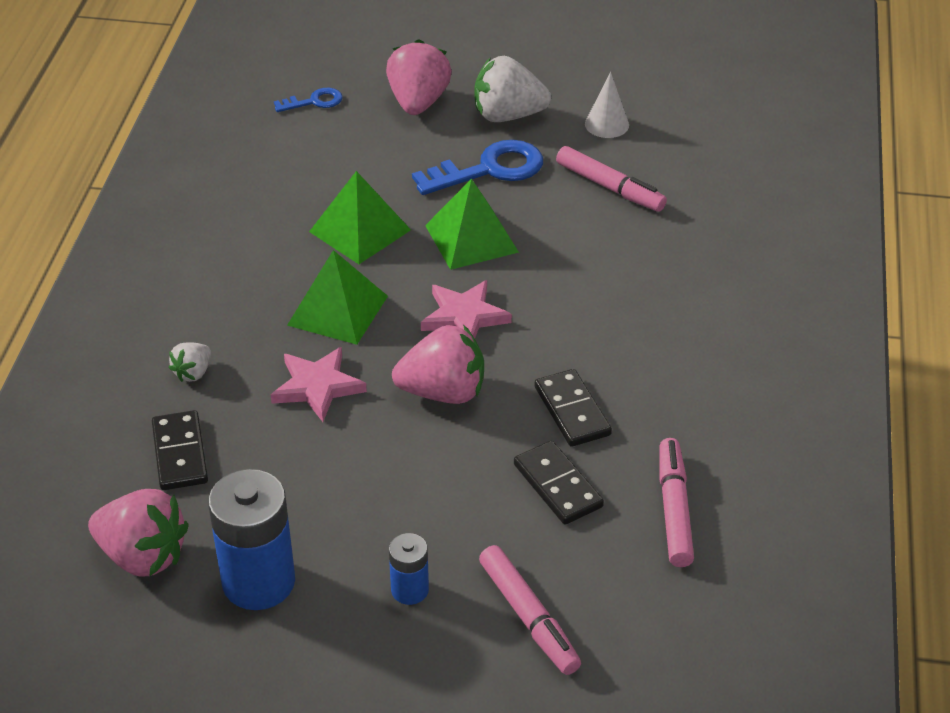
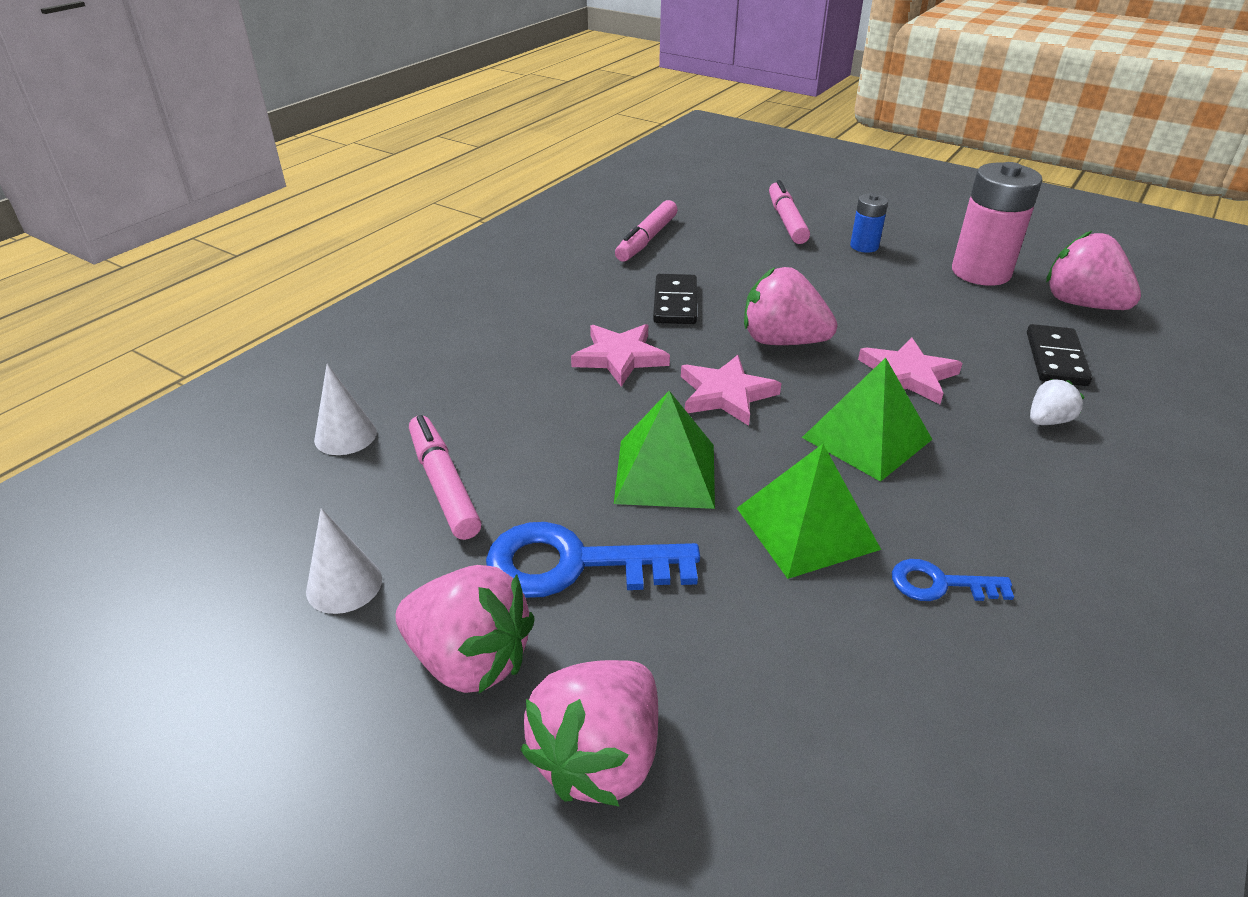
camera: 155 degrees left, 5 degrees down
(258, 582) = (981, 272): blue battery -> pink battery
(314, 102) = (806, 849): blue key -> blue key (940, 584)
(508, 115) = (470, 660): white strawberry -> pink strawberry
(558, 485) = (721, 267): black domino -> none
(575, 326) = (620, 357): none -> pink star
(711, 197) = (345, 435): none -> white cone

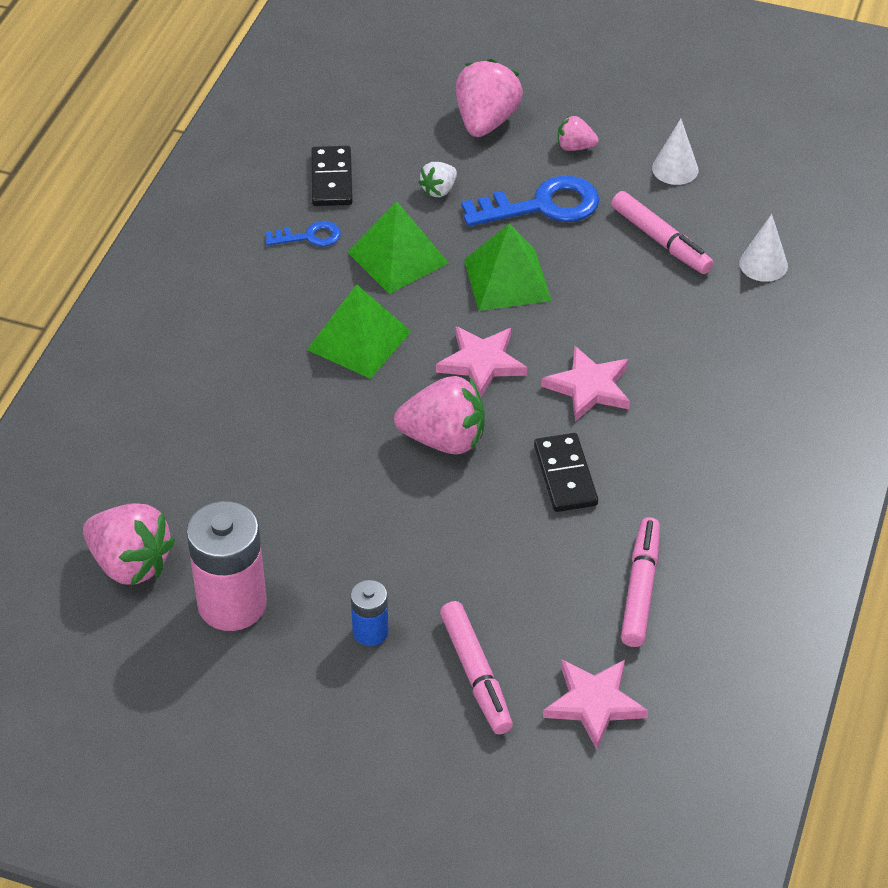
camera: 165 degrees right, 10 degrees up
(470, 660) = (575, 147): pink strawberry -> pink strawberry, size x0.52
(907, 375) = (323, 417): pink star -> pink star (594, 703)
(1048, 421) = (208, 387): white strawberry -> white strawberry (439, 190)
(1056, 359) = (181, 468): black domino -> black domino (331, 179)

